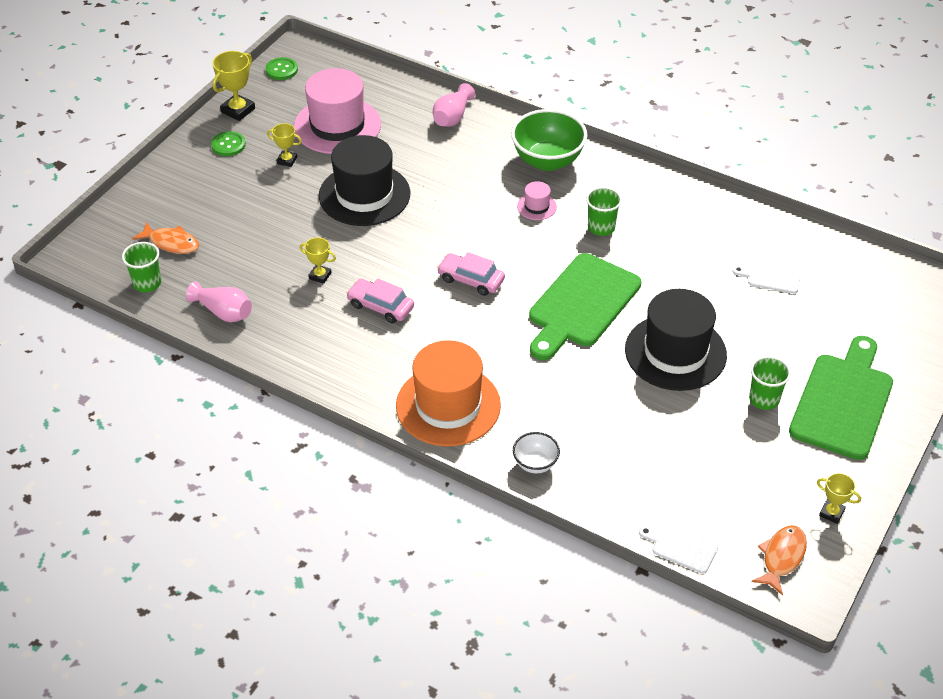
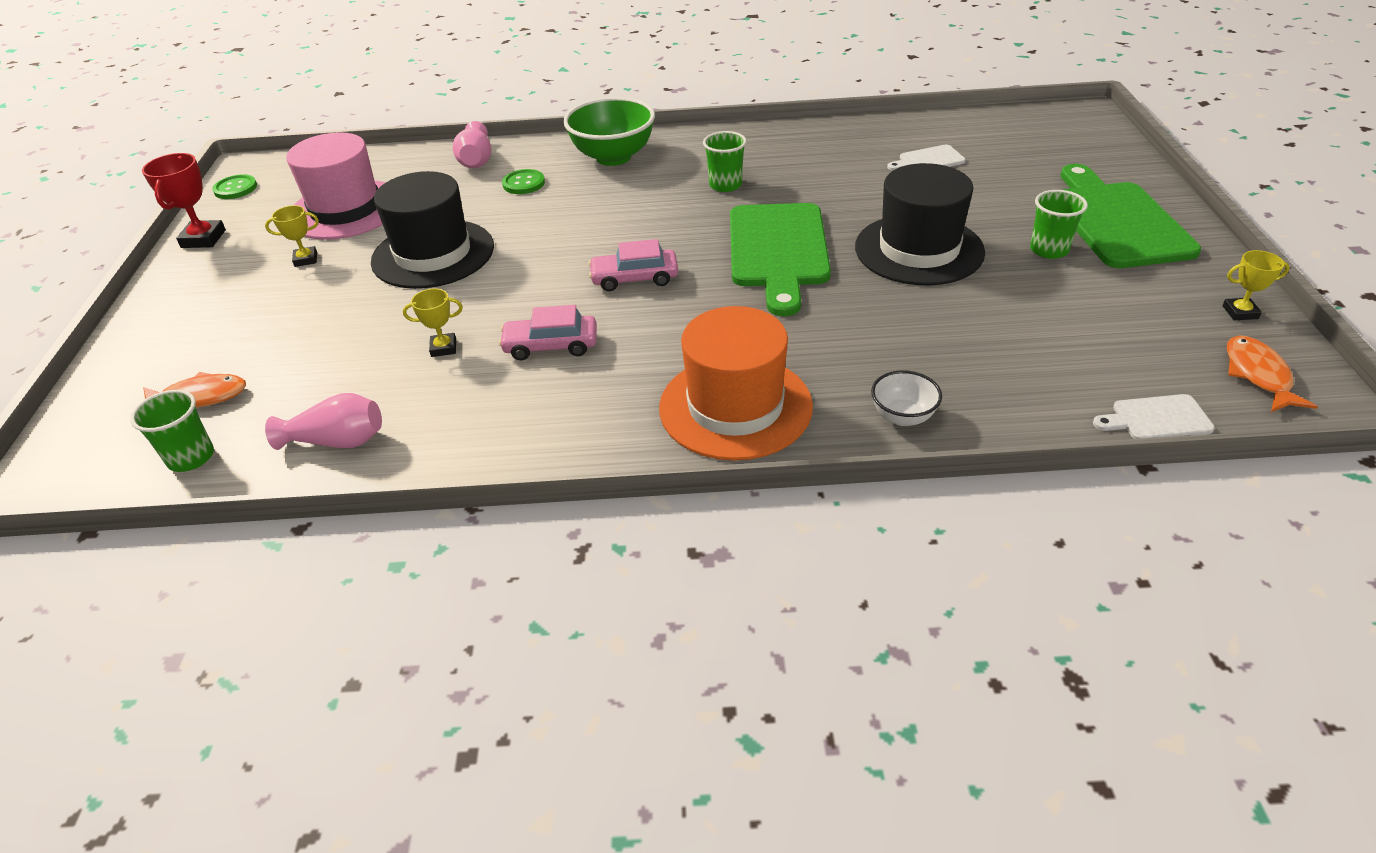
camera: 30 degrees left, 5 degrees down
(228, 145) = (213, 273): green button -> green button (523, 183)
(238, 110) = (203, 239): yellow trophy -> red trophy
(536, 206) = (641, 193): pink hat -> none

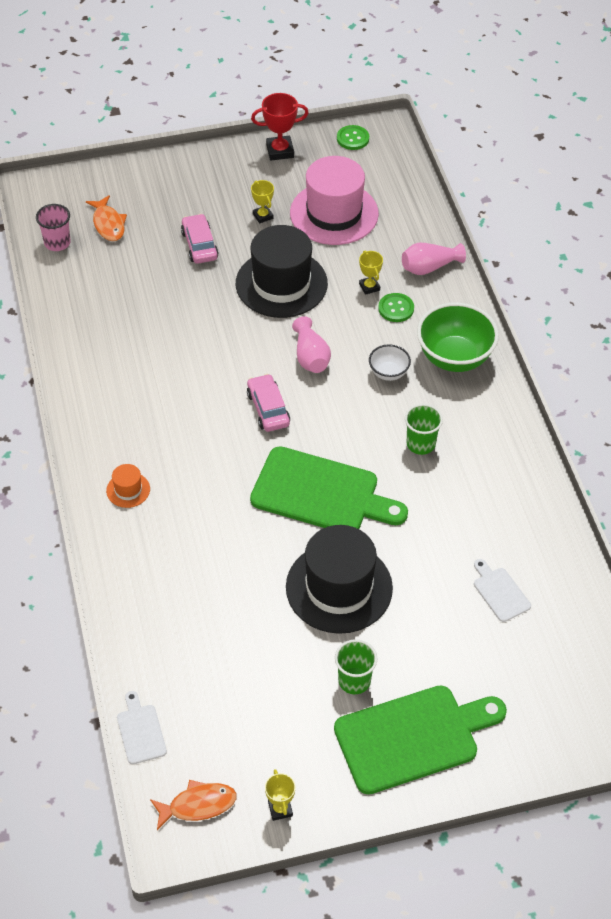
camera: 75 degrees right, 10 degrees up
(191, 457) = (57, 243): green cup -> pink cup
(337, 441) = (76, 302): pink vase -> pink vase (310, 357)
(443, 348) = (171, 323): yellow trophy -> yellow trophy (369, 287)
(551, 345) = (180, 379): pink car -> pink car (199, 245)
(735, 406) = (128, 490): orange hat -> orange hat, size x0.43
(778, 251) = (321, 493): green cutting board -> green cutting board turned 150 degrees counterclockwise
(902, 416) = (127, 582): white bowl -> white bowl (388, 373)

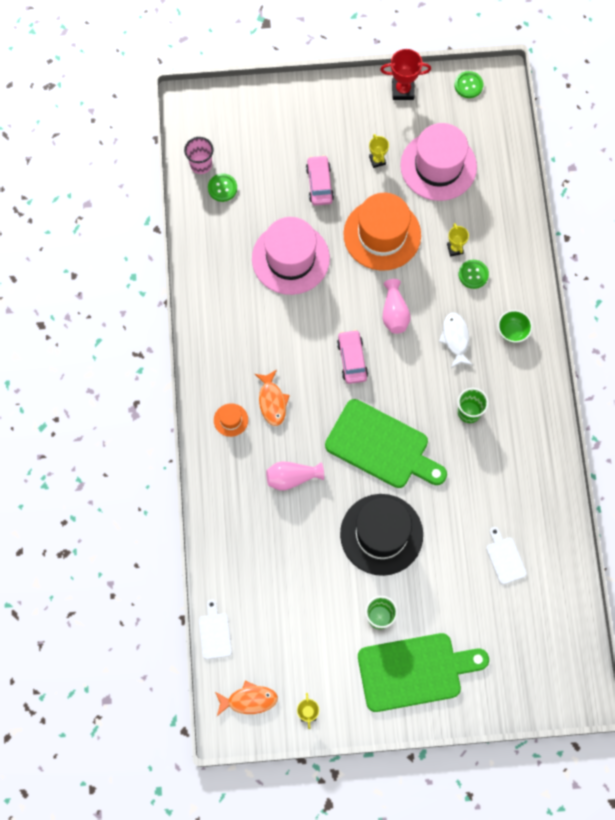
camera: 10 degrees right, 20 degrees up
(85, 262) = (222, 188): none -> green button
(108, 224) = (246, 150): orange fish -> orange fish (272, 401)
(177, 319) = (290, 258): none -> pink hat
(281, 284) = (382, 234): black hat -> orange hat
(388, 373) = (455, 339): white bowl -> white fish
(429, 267) = (509, 235): pink vase -> pink vase (292, 478)
(454, 357) = (512, 331): green bowl -> green bowl, size x0.52

